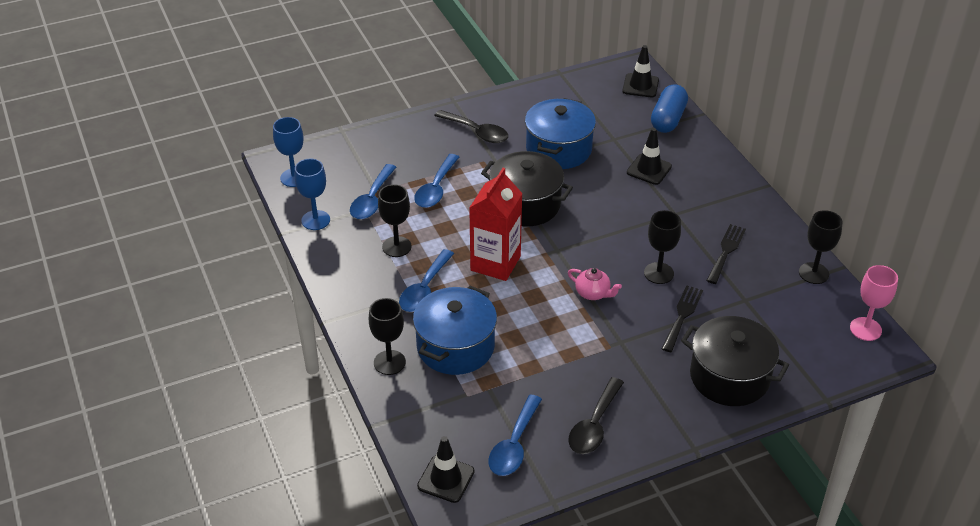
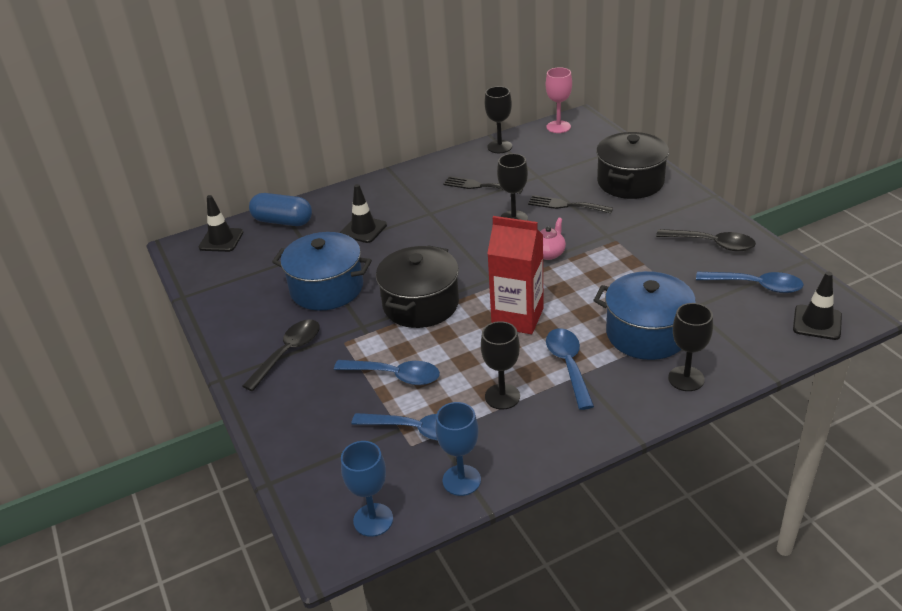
camera: 90 degrees left, 5 degrees down
(424, 289) = (568, 365): blue spoon -> blue spoon turned 120 degrees counterclockwise

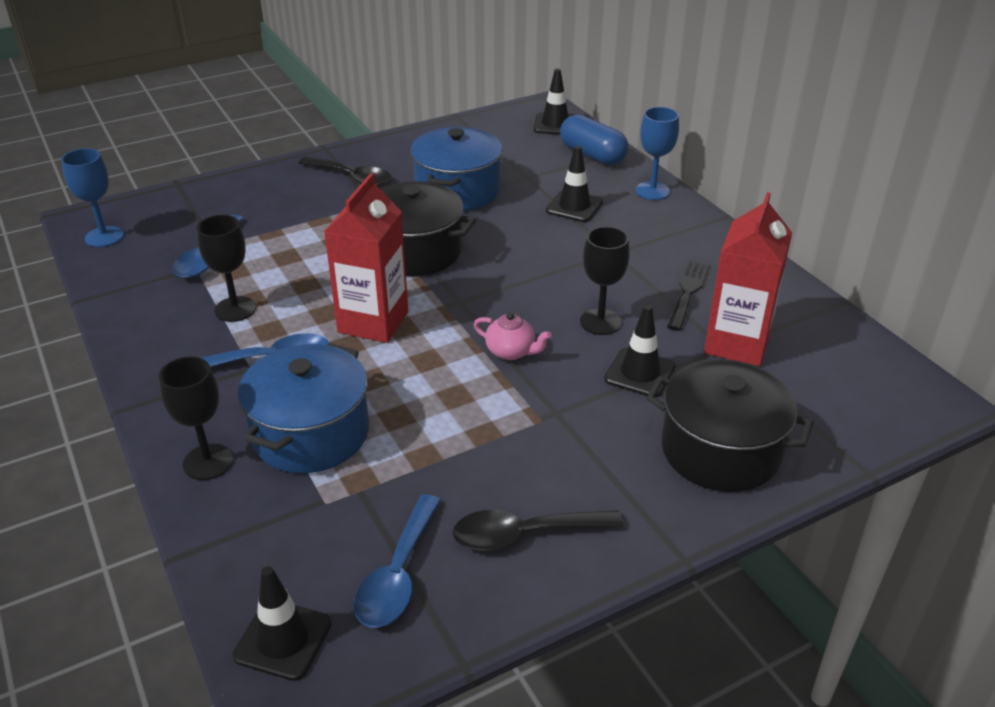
camera: 85 degrees right, 0 degrees up
(283, 221) = (592, 155): blue capsule -> blue capsule turned 60 degrees counterclockwise
(395, 375) = (295, 240): blue spoon -> none
(461, 480) = (125, 283): blue goblet -> blue goblet (652, 191)
(499, 147) = (810, 311): black goblet -> none
(534, 172) = (737, 343): none -> red carton
(558, 127) = (898, 375): pink goblet -> none
(566, 205) = (640, 373): black fork -> black traffic cone
(712, 244) = (524, 535): black spoon -> black spoon turned 60 degrees clockwise

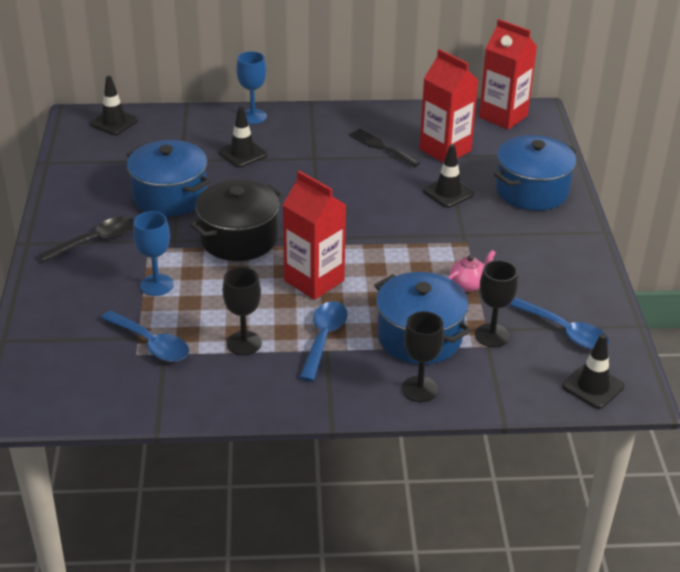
camera: 65 degrees left, 0 degrees up
(104, 237) = (61, 400): blue goblet -> blue goblet (156, 285)
(511, 352) = (392, 232): pink teapot -> pink teapot (468, 284)
(524, 535) = (558, 278): black spoon -> none
(592, 155) = (178, 122): blue capsule -> none
(600, 322) = (387, 189): black goblet -> black goblet (492, 335)
(720, 450) = (532, 191): black pot -> blue pot
(881, 373) = (503, 116): none -> red carton

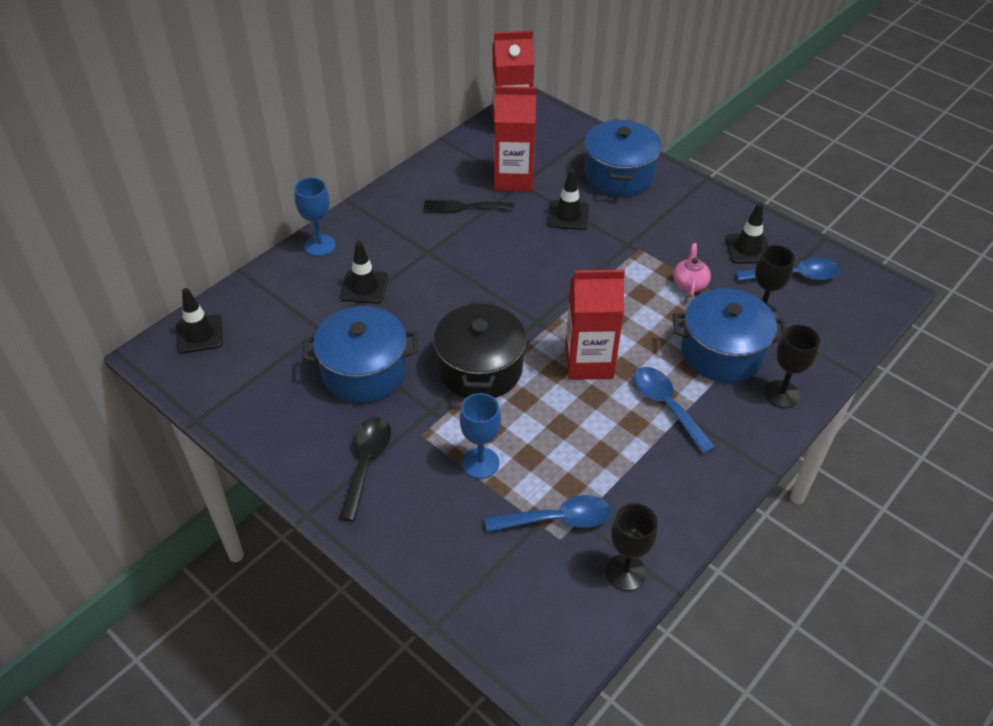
camera: 45 degrees left, 10 degrees up
(244, 343) = (621, 458): black goblet -> black goblet (625, 572)
(592, 386) = (865, 305): black traffic cone -> black traffic cone (748, 249)

